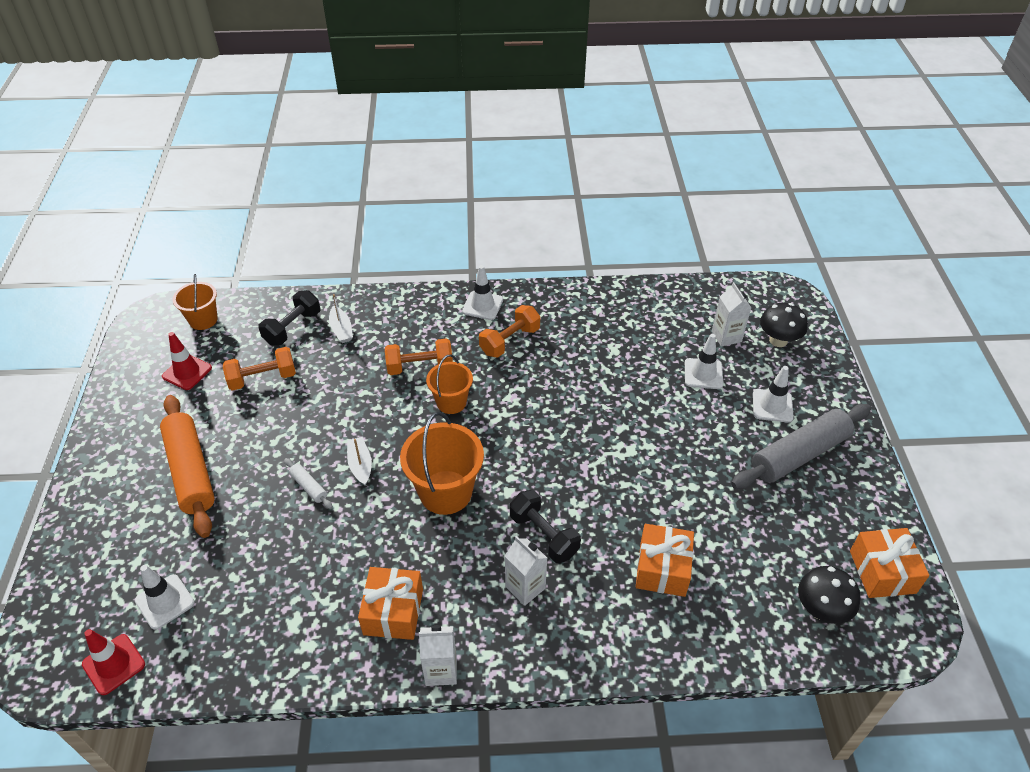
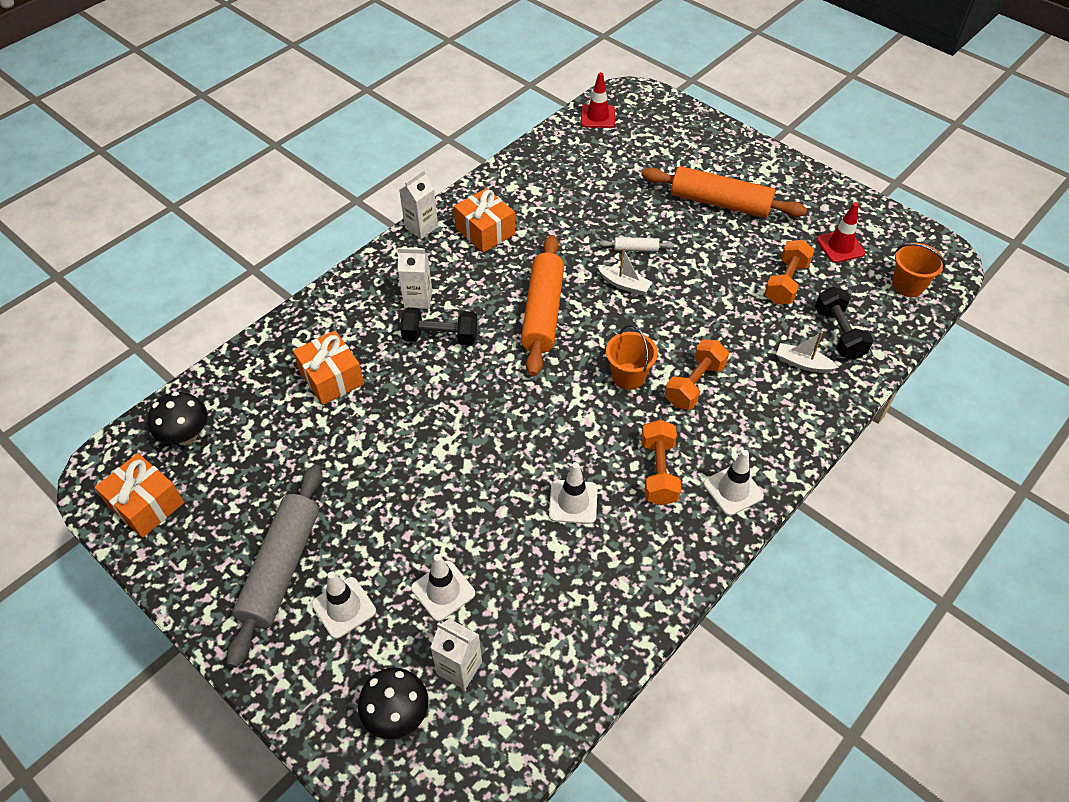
camera: 135 degrees right, 5 degrees up
(165, 602) = (618, 149): white traffic cone -> white traffic cone (573, 502)
(445, 492) = (542, 312): orange bucket -> orange rolling pin

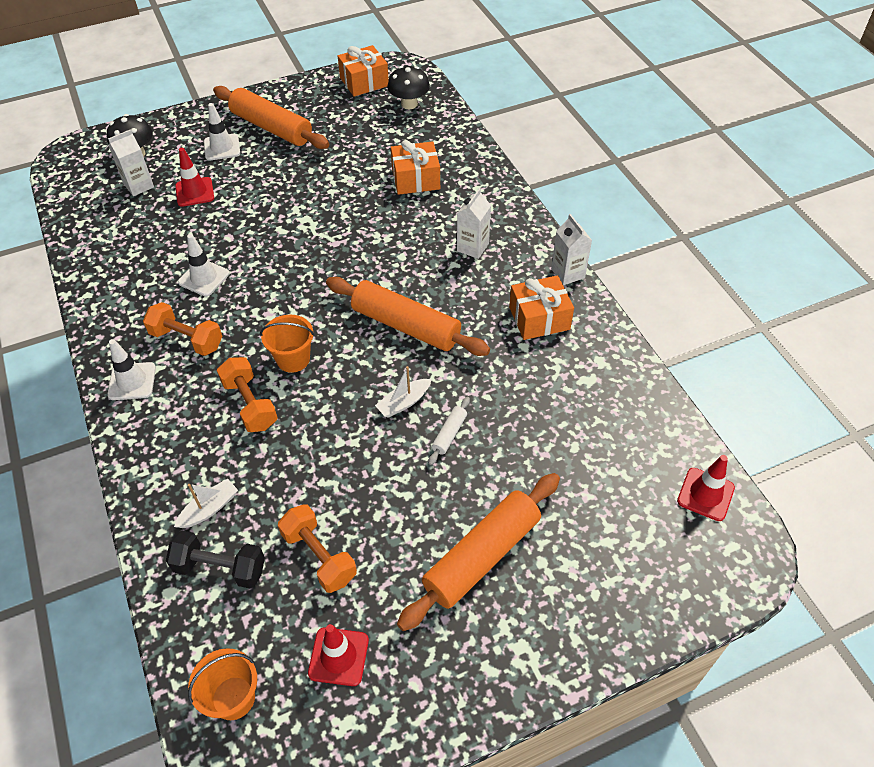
camera: 115 degrees right, 0 degrees up
(281, 568) = (271, 127): grey rolling pin -> orange rolling pin
(440, 337) = (419, 249): black dumbbell -> none
(443, 591) = (195, 192): white traffic cone -> red traffic cone

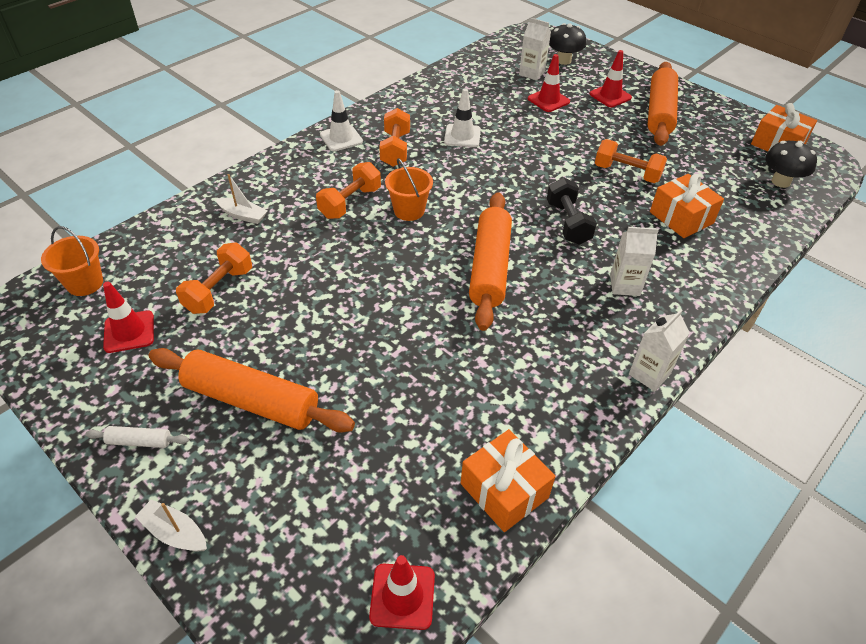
camera: 65 degrees right, 5 degrees down
(220, 568) = (193, 239): black dumbbell -> black dumbbell (568, 223)
(222, 147) = (610, 96): white traffic cone -> red traffic cone
(340, 186) = (627, 173): none -> orange dumbbell
(404, 402) = (399, 293): white boat -> white boat (175, 532)
(449, 434) = (379, 336): white rolling pin -> white rolling pin (139, 441)
(539, 318) = (566, 366): orange gift -> orange gift (504, 490)

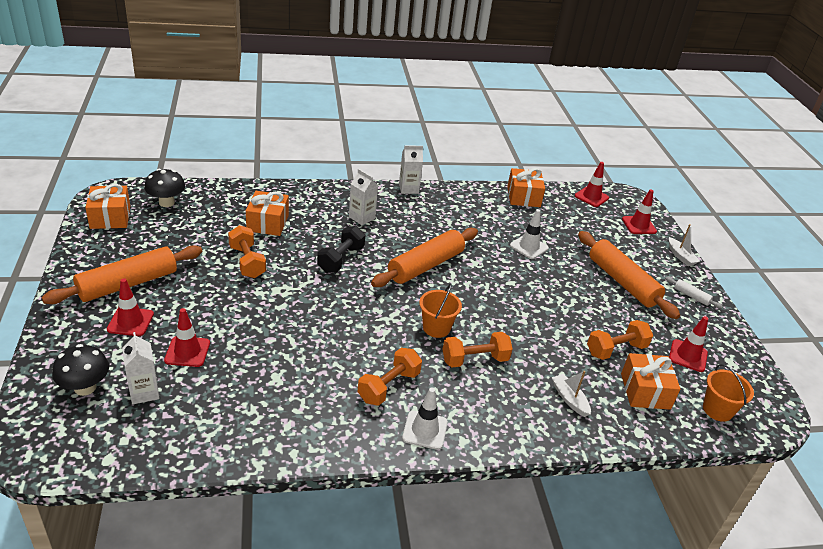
camera: 145 degrees left, 10 degrees down
(170, 261) = (645, 391): none -> orange gift
(277, 571) = (639, 225): none -> red traffic cone
(462, 136) = (316, 364): white traffic cone -> white traffic cone (529, 247)

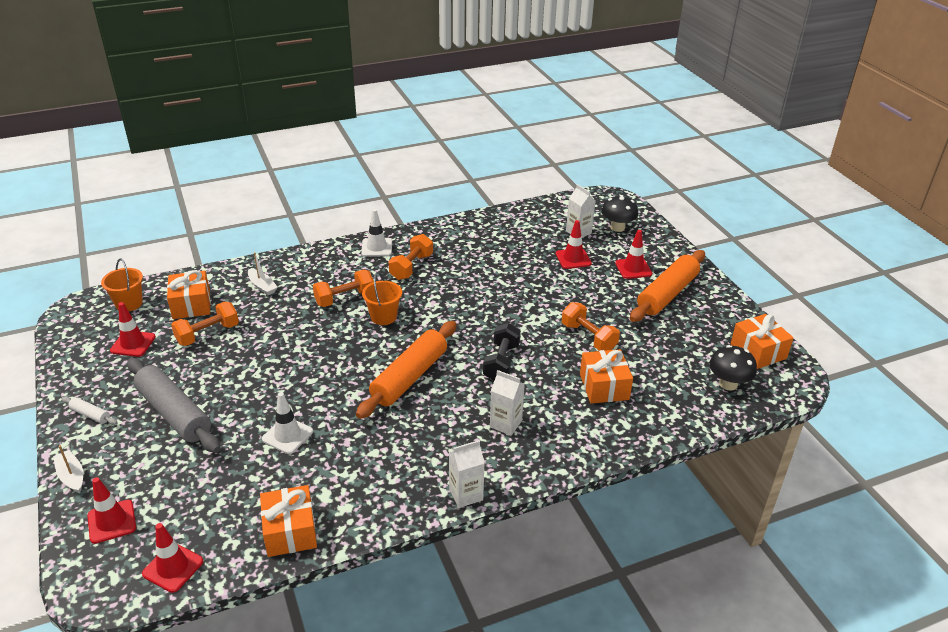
camera: 170 degrees right, 0 degrees up
(622, 282) = (174, 413): orange rolling pin -> grey rolling pin

